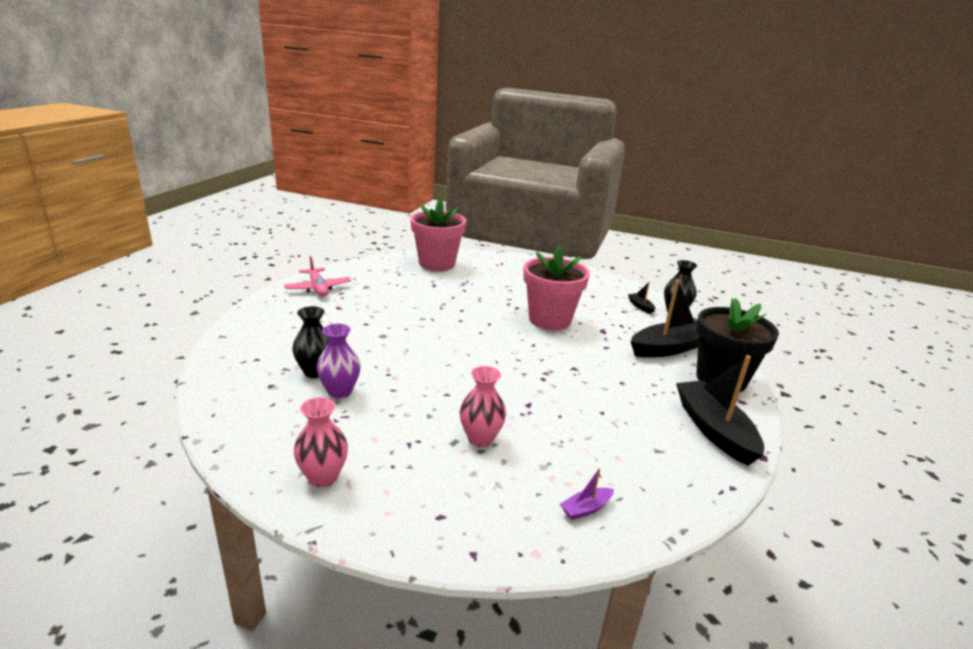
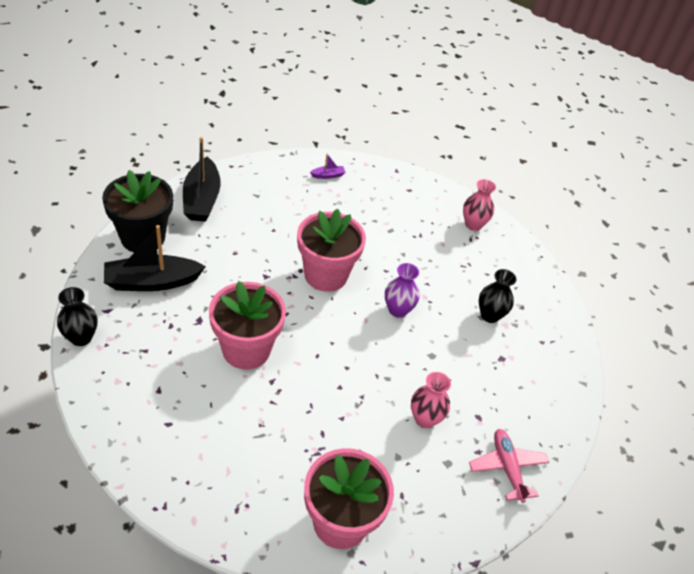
camera: 170 degrees left, 20 degrees up
(340, 391) = (468, 289): purple vase -> purple vase (398, 310)
(480, 438) = (372, 228): pink vase -> pink vase (425, 419)
(513, 378) = (326, 275): none -> pink flower pot
(640, 306) = (115, 355): black boat -> none

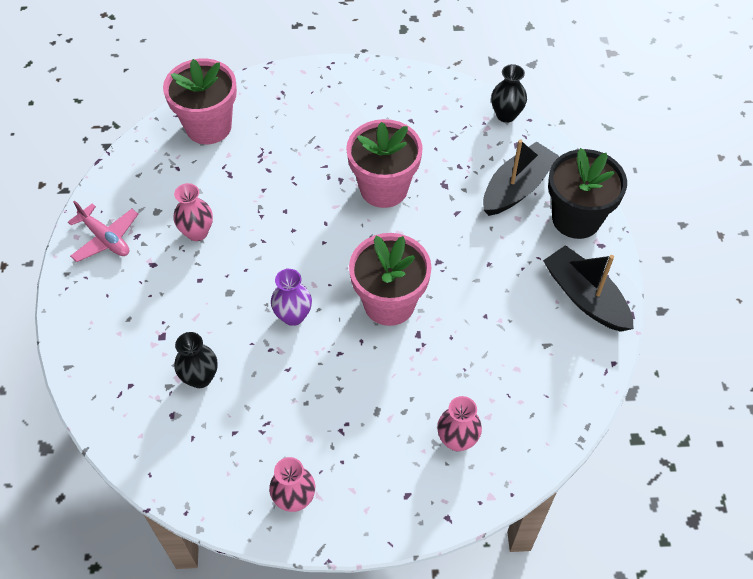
camera: 150 degrees right, 10 degrees up
(328, 175) = (510, 437): purple boat -> none
(358, 192) = (457, 440): none -> pink vase

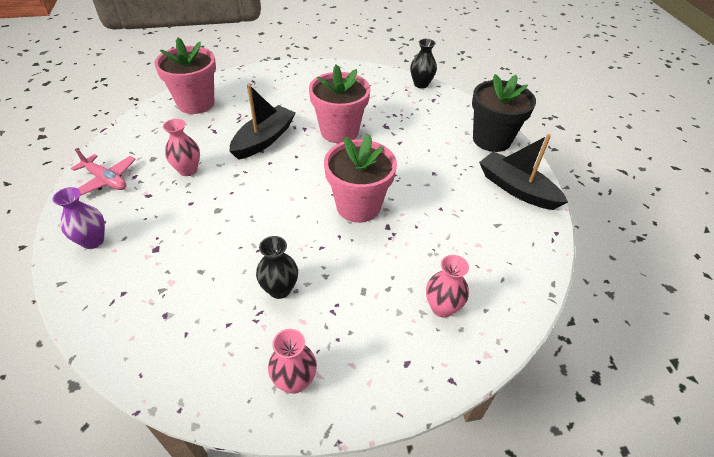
camera: 10 degrees left, 10 degrees down
(200, 378) = (193, 279): black vase -> black vase (280, 289)
(293, 316) = (276, 222): purple vase -> purple vase (93, 241)
(517, 188) = (441, 124): black boat -> black boat (264, 140)

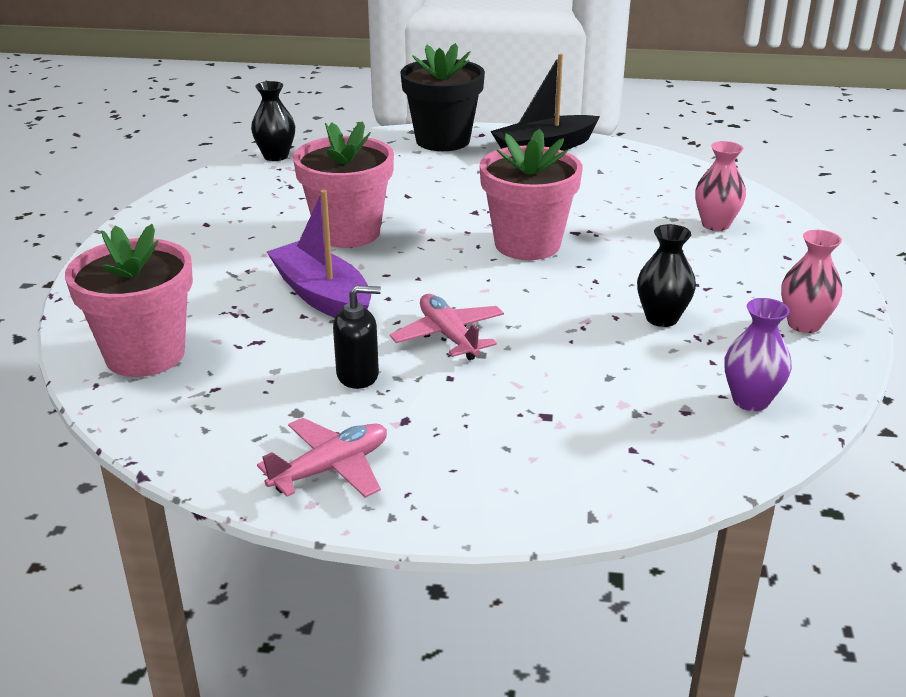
camera: 70 degrees left, 15 degrees down
(93, 241) = (500, 482): purple vase -> purple vase (750, 400)
(188, 170) = (358, 375): pink vase -> black soap dispenser
(233, 194) = (448, 336): none -> pink plane
(264, 140) = (322, 296): black boat -> purple boat

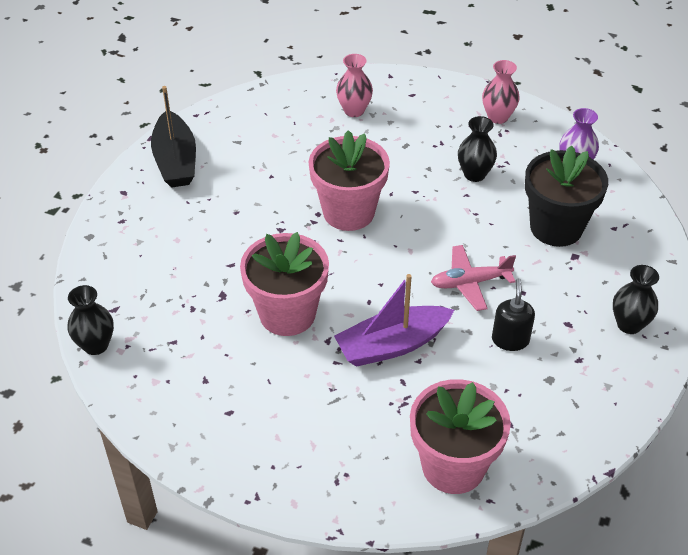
camera: 75 degrees left, 15 degrees up
(331, 468) = (615, 369): pink plane -> none
(425, 477) = (629, 324): none -> black vase
(443, 140) = (124, 220): black flower pot -> black flower pot (556, 227)

